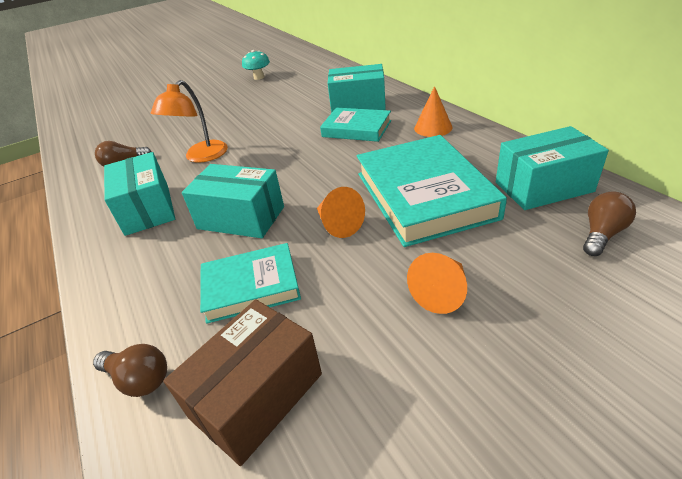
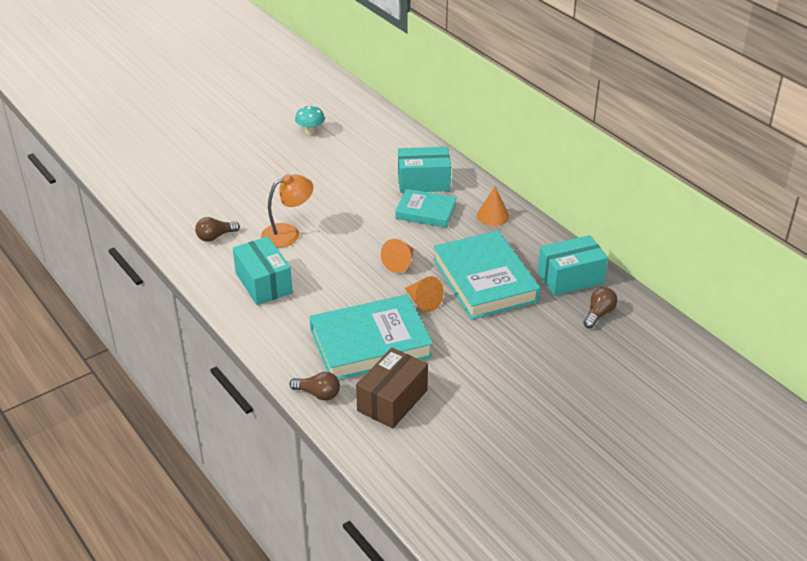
camera: 10 degrees left, 0 degrees up
(201, 157) = (288, 233): orange lamp -> orange lamp turned 135 degrees counterclockwise
(241, 218) = (346, 293): turquoise box -> none
(251, 286) = (370, 343): turquoise book -> turquoise book, size x1.72
(441, 292) = (495, 348): orange cone -> orange cone (400, 263)

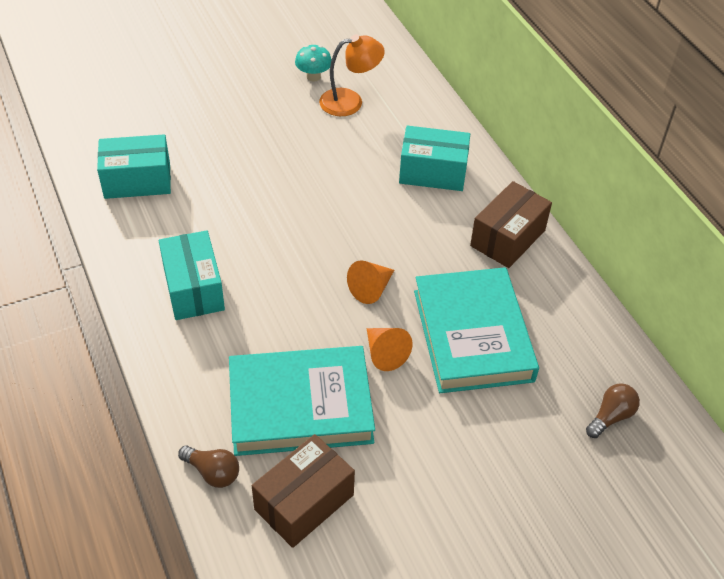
camera: 10 degrees right, 10 degrees up
(215, 236) = (155, 209): brown light bulb -> none
(288, 233) = (245, 220): orange lamp -> orange lamp (350, 101)
(426, 212) = (424, 217): turquoise book -> none
(493, 216) = (507, 238): orange cone -> brown box
(570, 278) = (586, 352): turquoise box -> turquoise box (137, 180)

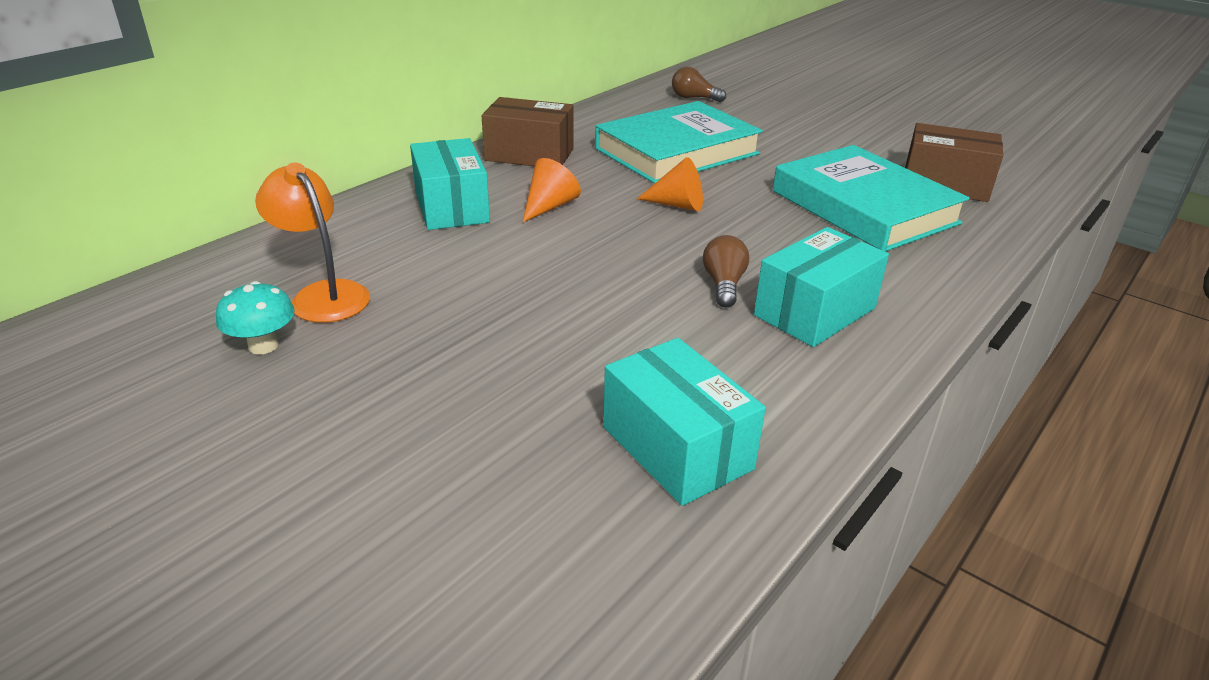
camera: 115 degrees left, 15 degrees down
(213, 472) = (993, 229): brown light bulb -> brown light bulb (723, 284)
(384, 353) = (750, 183): orange cone -> orange cone (549, 206)

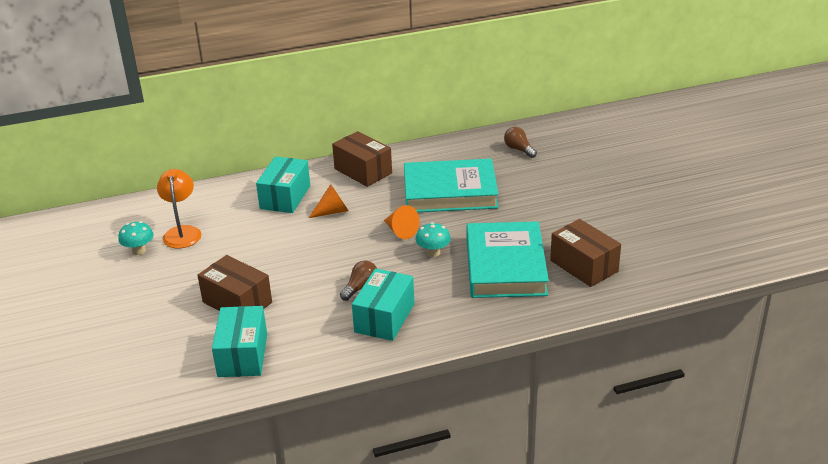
camera: 35 degrees right, 0 degrees up
(556, 367) = (237, 302): none -> brown box
(756, 217) = (433, 253): none -> turquoise mushroom
(815, 312) = (384, 318): turquoise box -> turquoise box turned 60 degrees counterclockwise

